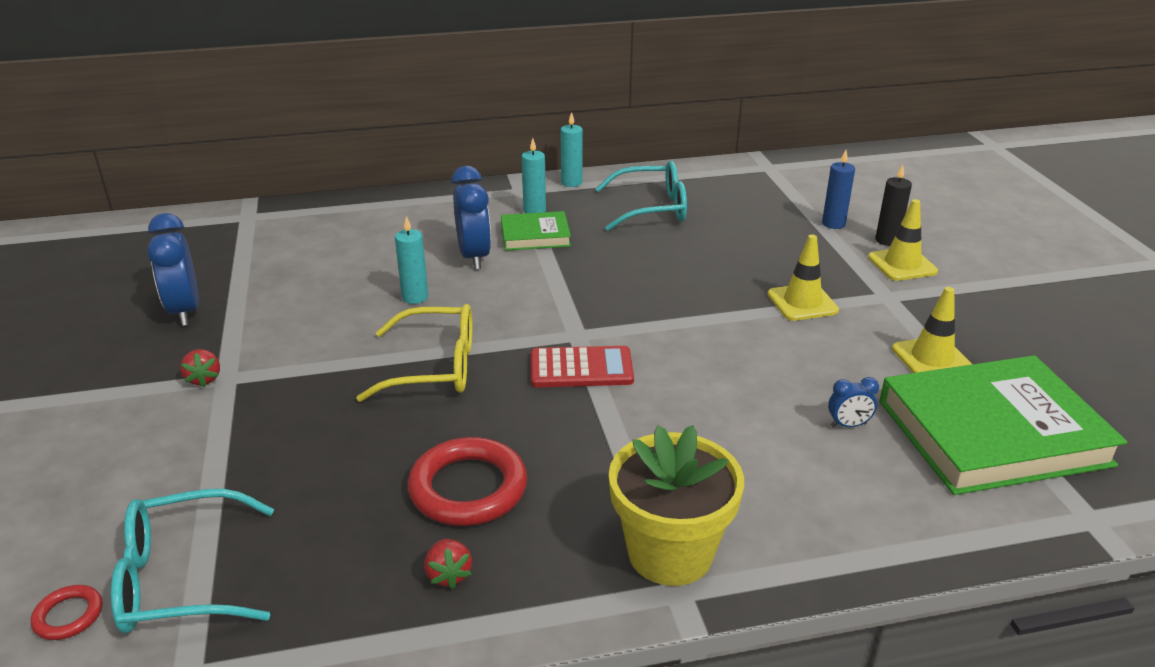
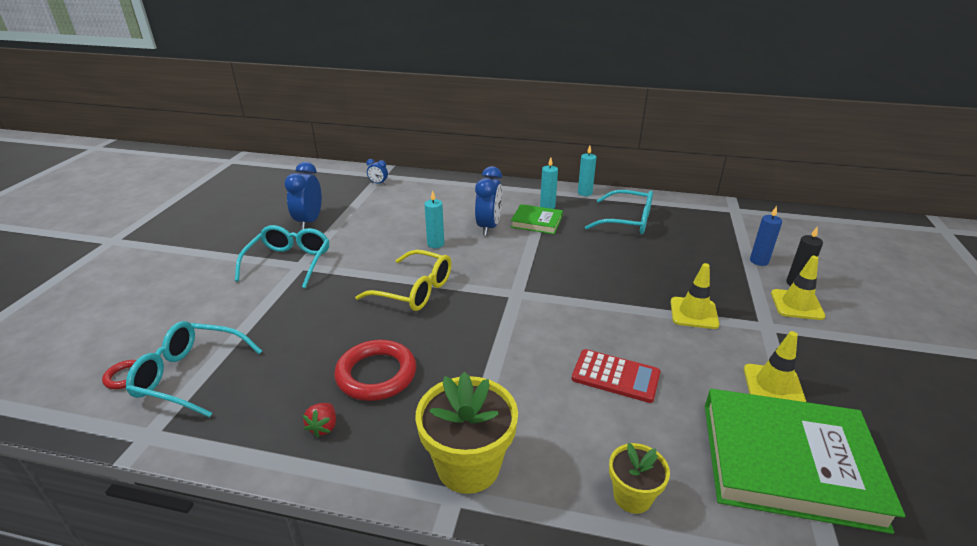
camera: 25 degrees right, 0 degrees up
(204, 379) = (289, 263): red strawberry -> turquoise glasses
(581, 368) = (503, 317): red calculator -> red calculator (615, 376)
(848, 425) = (667, 416): blue clock -> blue clock (378, 183)
(868, 519) = (632, 496): none -> yellow flower pot

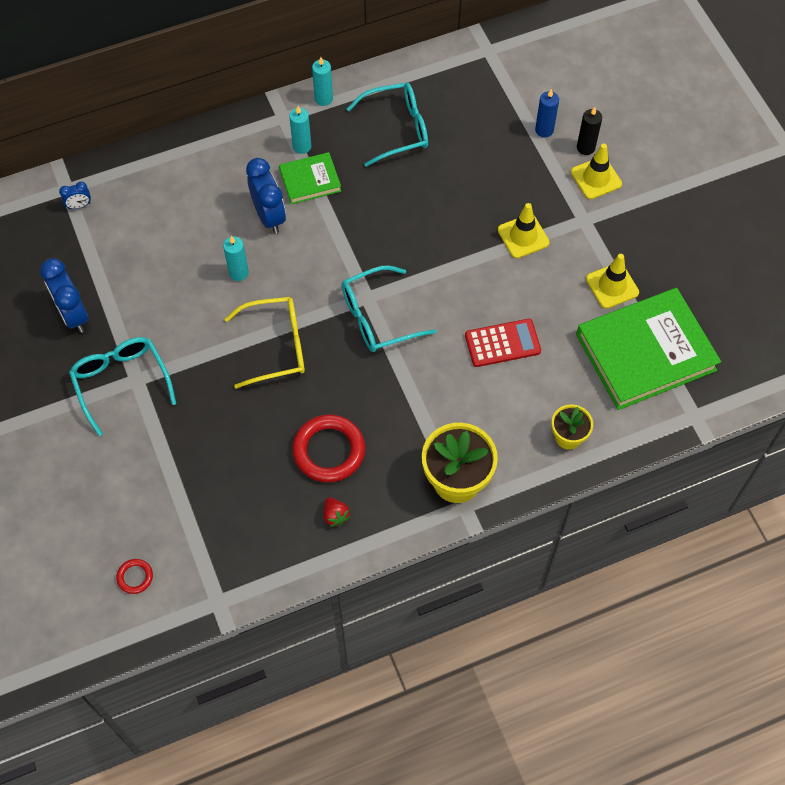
camera: 35 degrees left, 30 degrees up
(191, 376) = (186, 543): turquoise glasses -> turquoise glasses (378, 317)

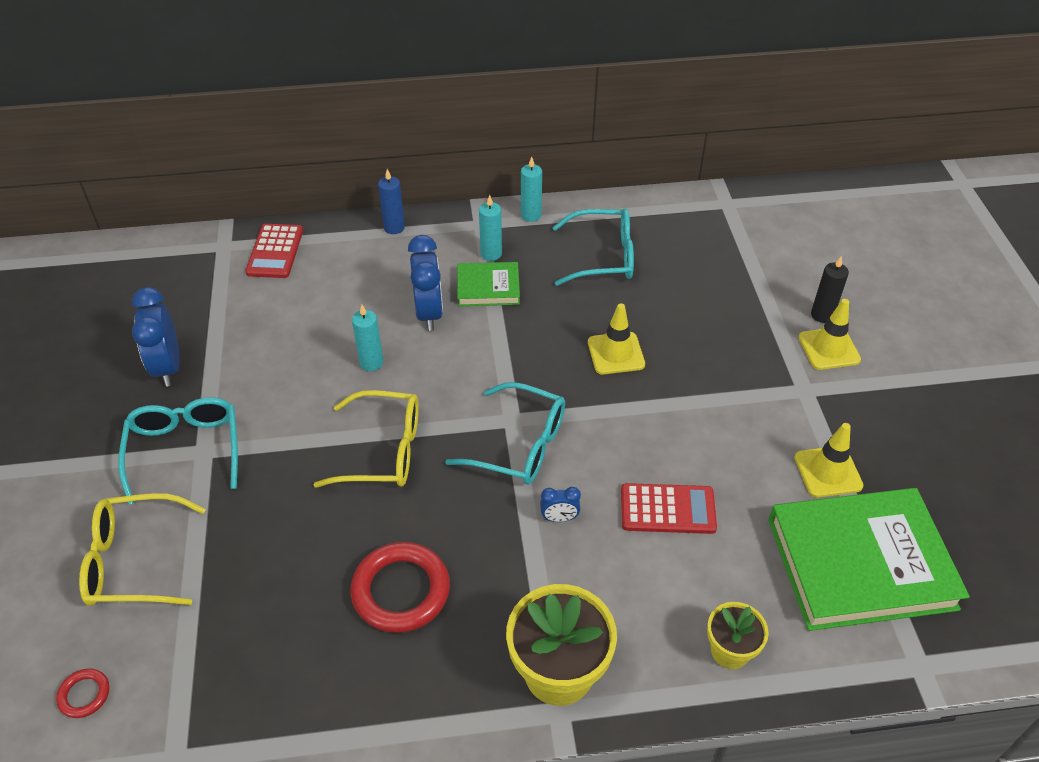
camera: 15 degrees right, 15 degrees down
(79, 206) = (228, 264): blue clock -> blue clock (559, 518)
(115, 184) = (275, 252): none -> red calculator
(125, 477) = (135, 561): none -> yellow glasses
(335, 516) = (378, 679): red strawberry -> none
(378, 317) = (519, 445): turquoise glasses -> turquoise glasses turned 150 degrees counterclockwise
(523, 236) = (724, 393): yellow traffic cone -> yellow traffic cone (616, 353)
(544, 130) = (775, 289): blue candle -> blue candle (394, 227)

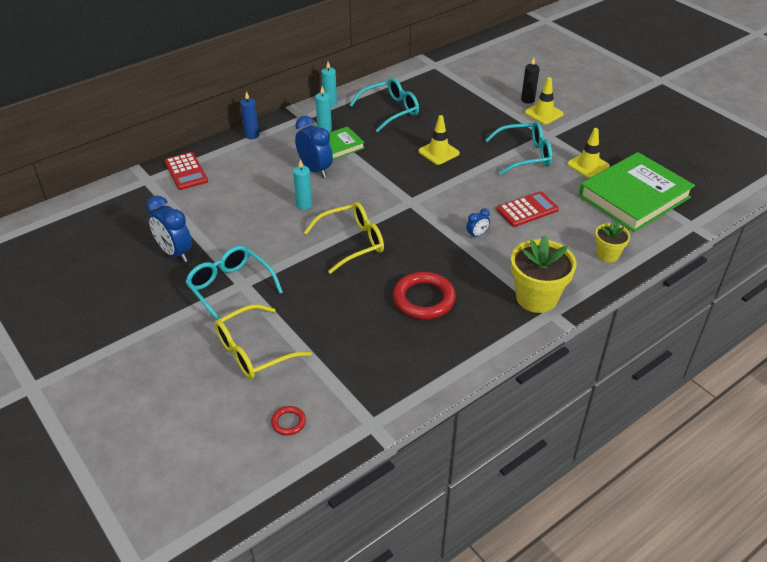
camera: 30 degrees left, 5 degrees down
(519, 445) = (425, 211): turquoise glasses -> turquoise glasses (524, 155)

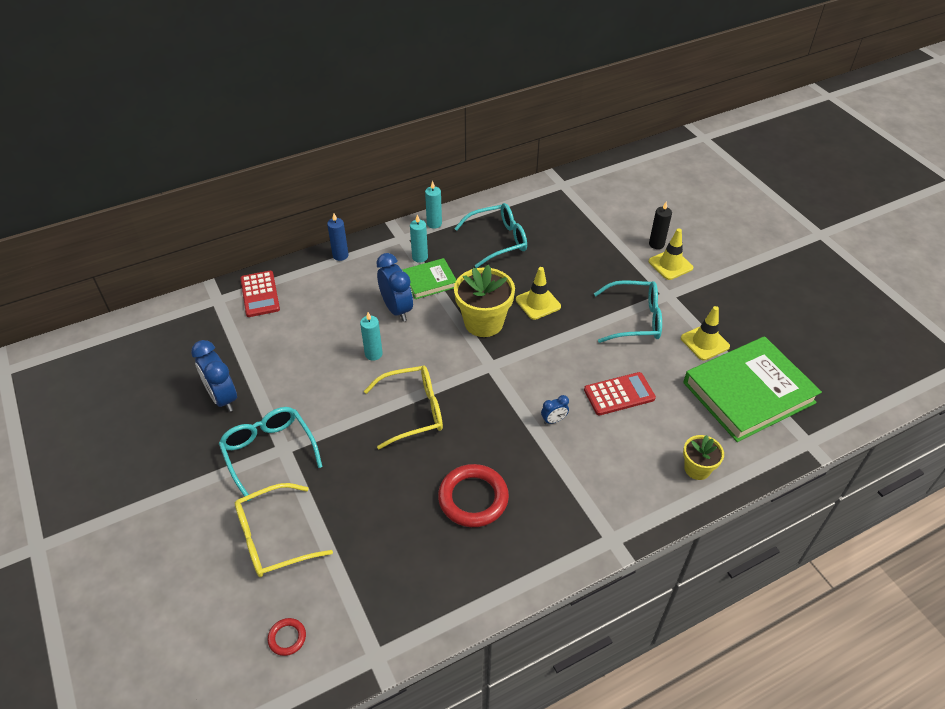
camera: 10 degrees right, 5 degrees up
(536, 298) = (600, 516): yellow flower pot -> yellow flower pot (483, 322)

